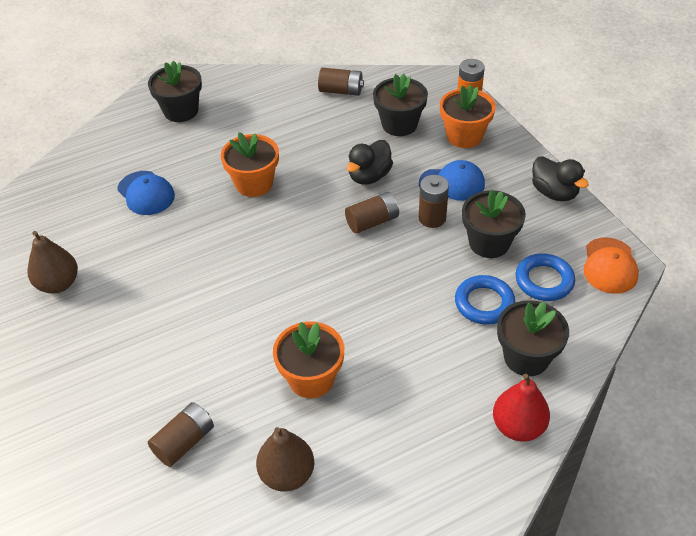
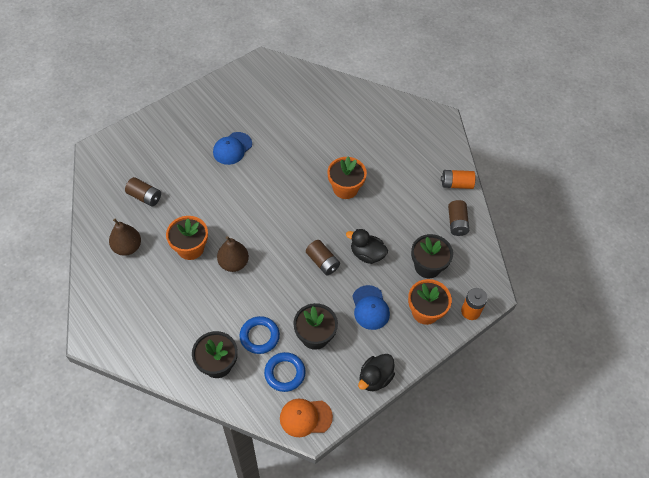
camera: 75 degrees right, 10 degrees up
(58, 284) = (245, 112): brown pear -> brown pear (233, 263)
(146, 193) = (325, 133): blue cap -> blue cap (232, 148)
(181, 111) = (408, 132): black flower pot -> none
(282, 82) = (456, 184): none -> orange battery
(432, 218) = (332, 298): brown battery -> none
(518, 426) = (165, 361): red pear -> none

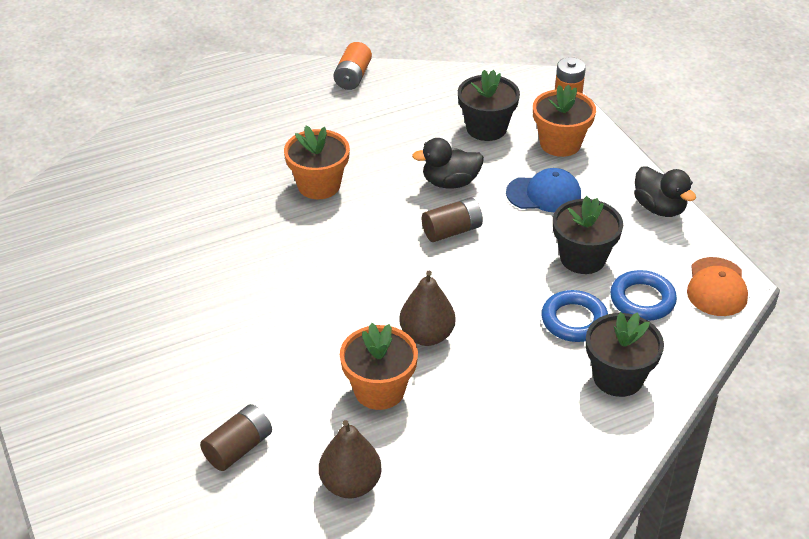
camera: 75 degrees left, 15 degrees down
(232, 148) = (175, 309): blue cap -> none
(367, 254) = (450, 182): black duck -> black duck turned 45 degrees clockwise
(457, 223) = (420, 89): brown battery -> none

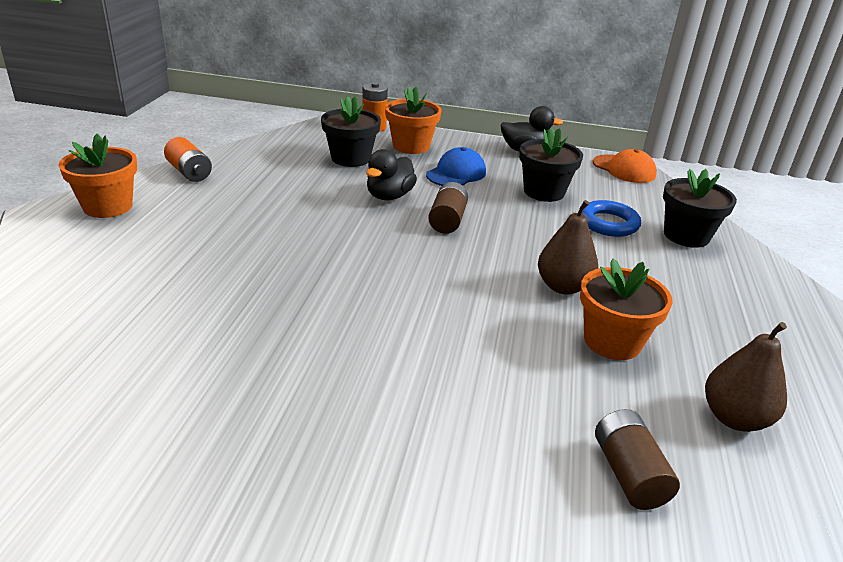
camera: 55 degrees left, 10 degrees down
(319, 185) = (297, 247): orange flower pot -> orange flower pot (108, 206)
(642, 300) = (611, 194): blue ring -> none

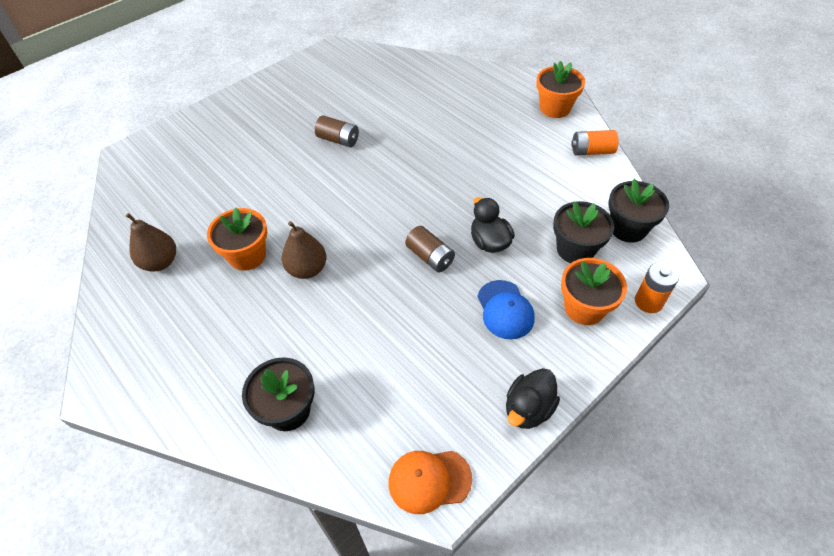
camera: 130 degrees right, 20 degrees up
(544, 192) = (430, 356): black flower pot -> black flower pot (628, 228)
(608, 223) = (349, 364): blue ring -> none
(629, 474) = (187, 200): brown battery -> brown battery (338, 140)

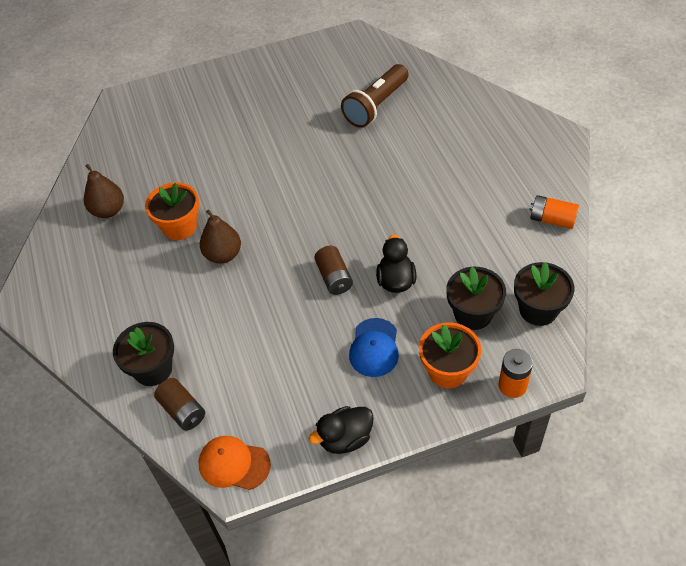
camera: 25 degrees right, 0 degrees up
(338, 140) = (310, 137): brown battery -> brown battery (182, 410)
(385, 99) = (376, 106): none -> brown flashlight
(555, 108) = (542, 161): orange flower pot -> none

